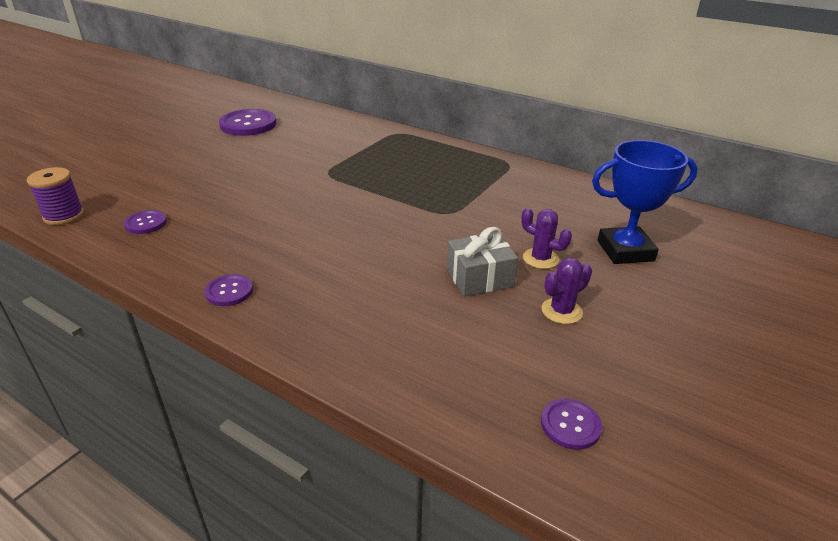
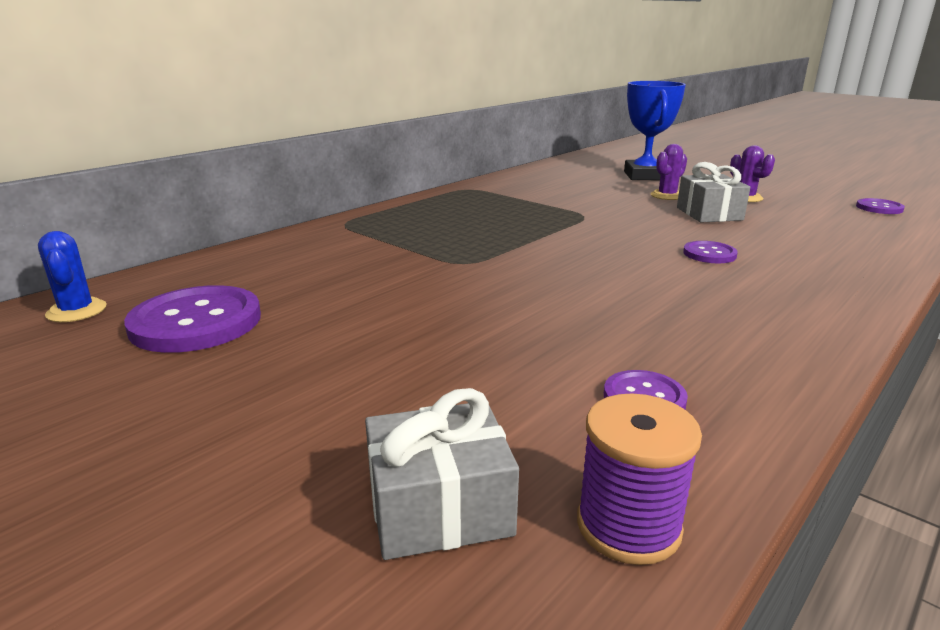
camera: 80 degrees left, 10 degrees down
(93, 184) = (439, 507): none -> grey gift
(229, 291) = (810, 315): purple button -> purple button (709, 254)
(263, 103) = (76, 311): none -> blue cactus

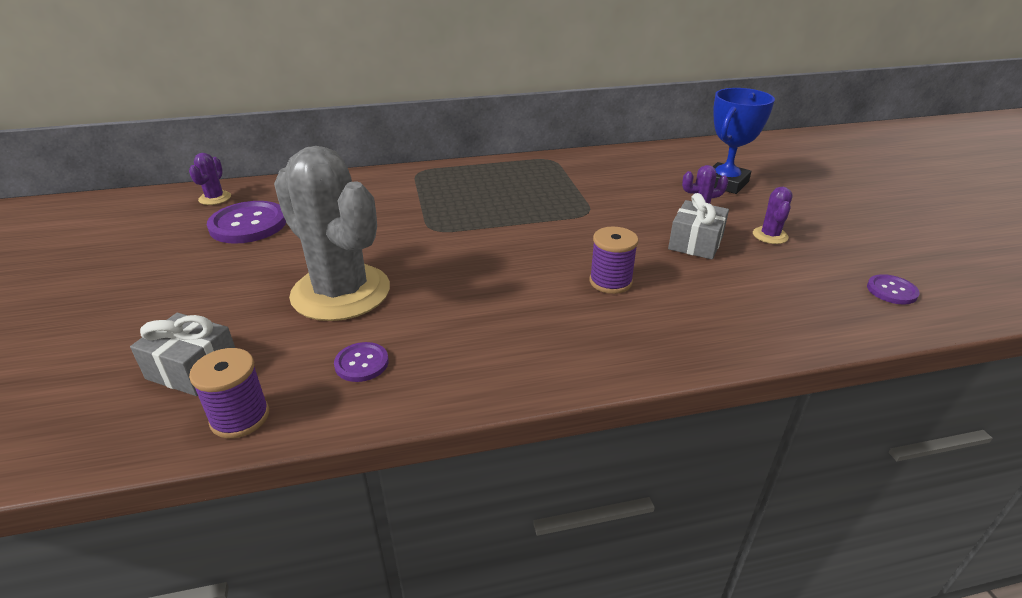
camera: 35 degrees right, 10 degrees up
(76, 311) = (215, 198): blue cactus -> purple cactus
(475, 345) = (341, 292): none -> grey cactus
(709, 254) = (610, 282): purple button -> purple spool

